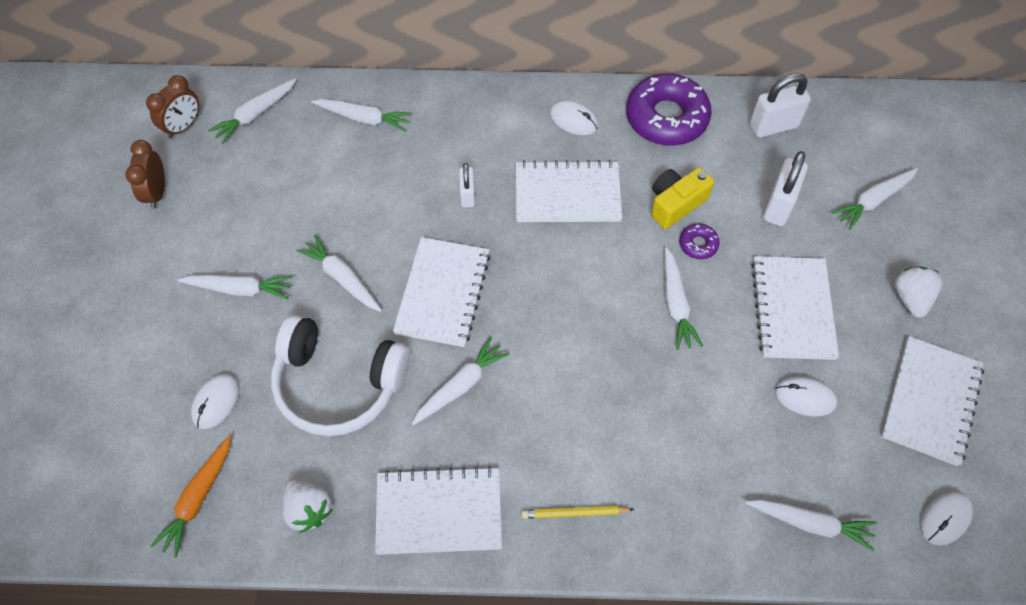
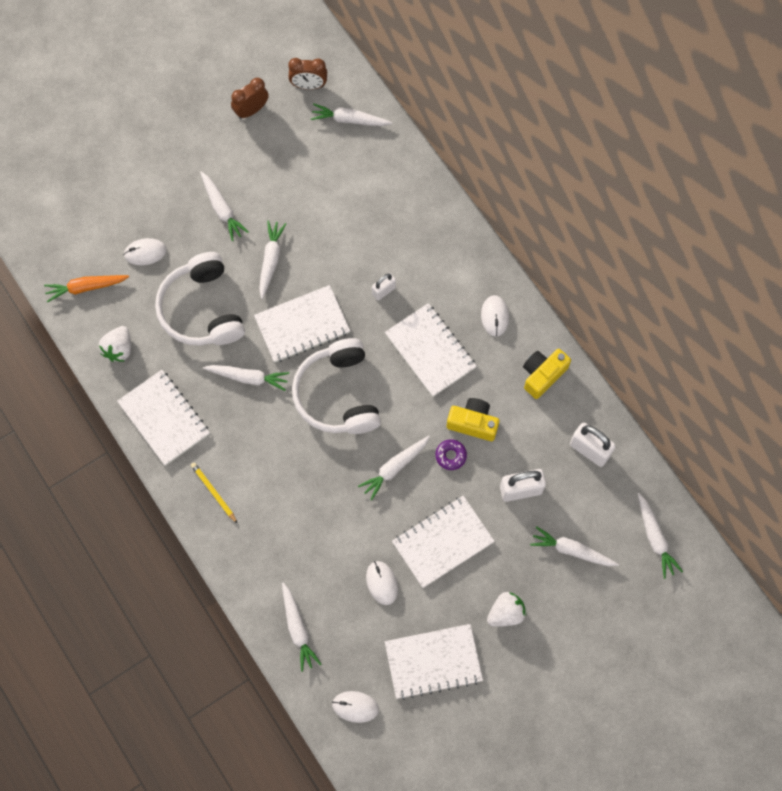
camera: 55 degrees right, 10 degrees up
(364, 118) = (396, 186): white carrot -> white carrot (655, 538)
(551, 307) = (338, 395): none -> white headphones
(666, 118) = (542, 375): purple donut -> yellow camera

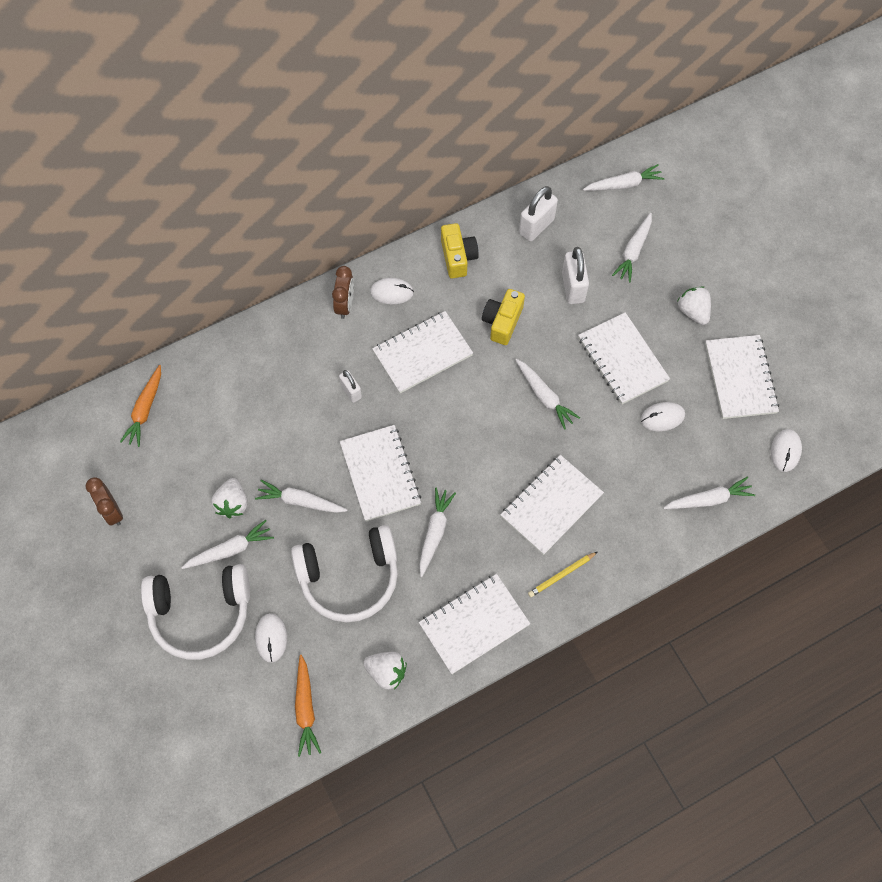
camera: 85 degrees left, 5 degrees down
(265, 205) = (233, 503): none -> white strawberry
(281, 480) = (551, 505): none -> white notebook
(309, 85) = (94, 448): brown clock -> brown clock (345, 305)
(338, 395) = (462, 444): white headphones -> white headphones (201, 613)
(349, 120) = (145, 410): white carrot -> orange carrot
(450, 456) = (535, 345): purple donut -> none
(542, 375) = (458, 257): yellow camera -> yellow camera turned 150 degrees counterclockwise

